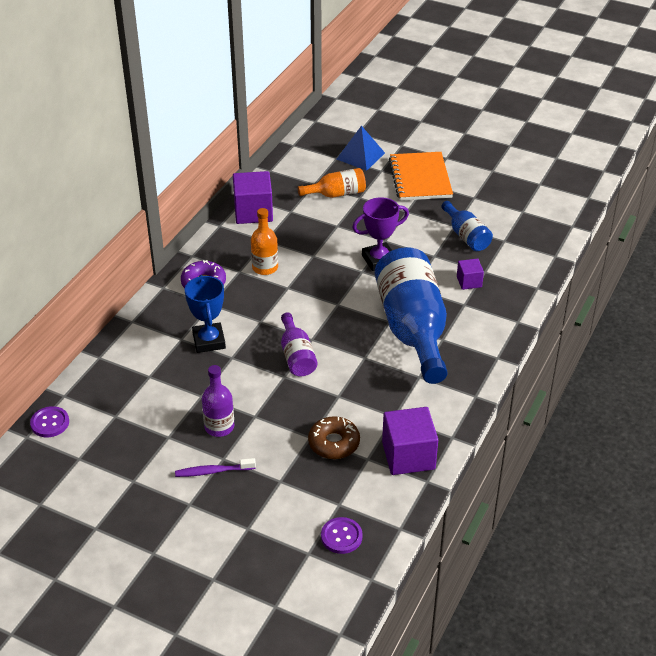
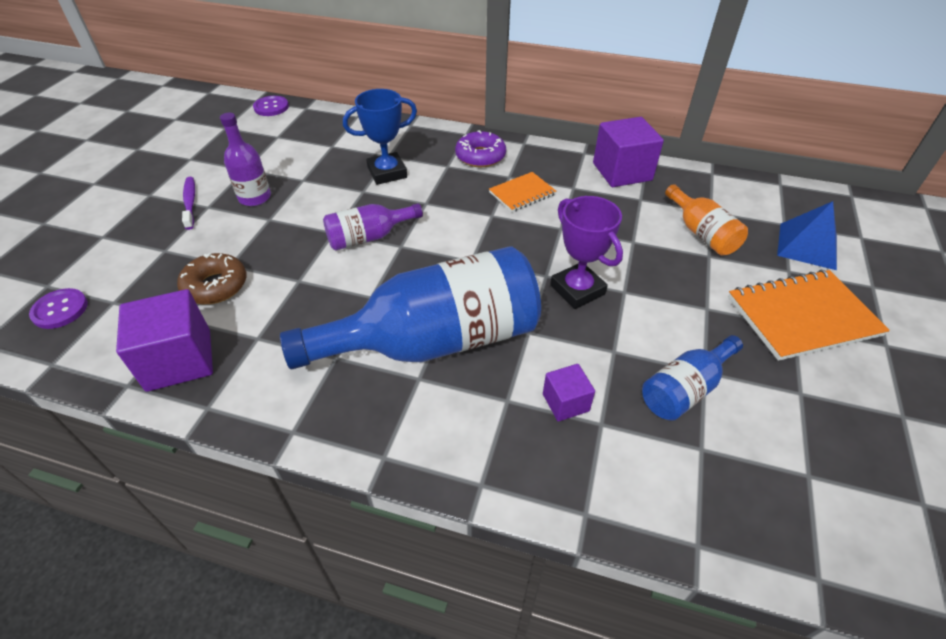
camera: 80 degrees right, 5 degrees up
(265, 267) = (522, 193): orange bottle -> orange notebook

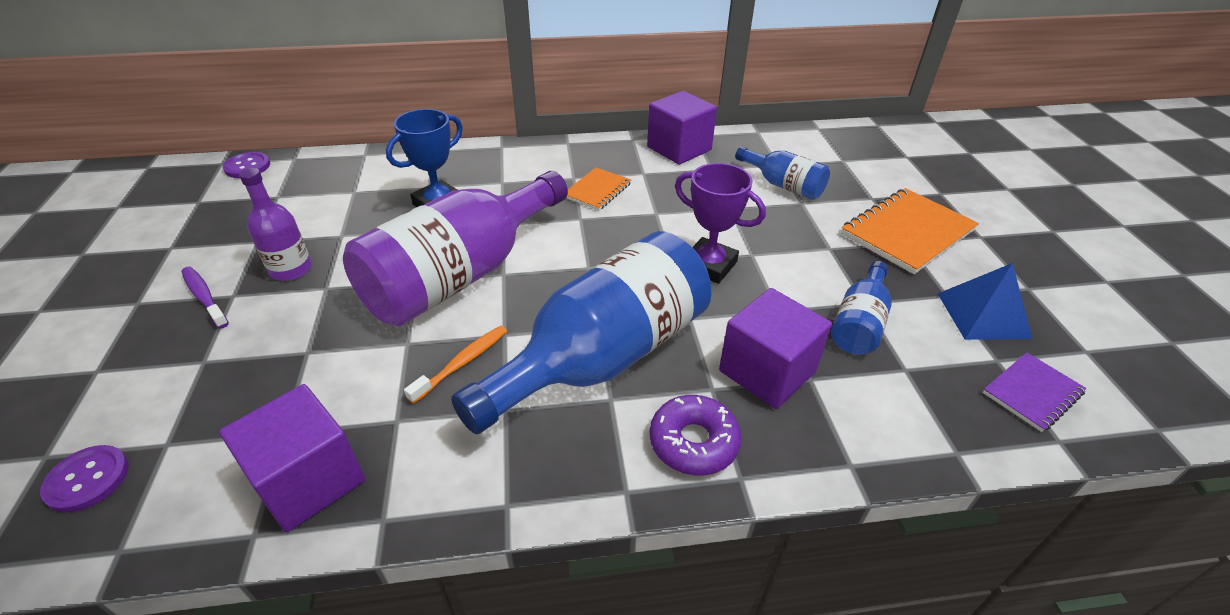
camera: 25 degrees left, 5 degrees down
(215, 286) = (303, 381): brown donut -> none
(327, 309) = (462, 363): none -> orange toothbrush
(368, 237) = (461, 275): purple bottle -> purple bottle, size x2.08
(480, 156) = (531, 165): purple donut -> purple donut (693, 442)
(565, 402) = (767, 371): purple cube -> purple cube, size x1.86
(701, 233) = (783, 185): orange bottle -> blue bottle
(807, 246) = (873, 174): blue pyramid -> blue pyramid (983, 315)
(824, 521) = (1032, 393): none -> purple notebook

